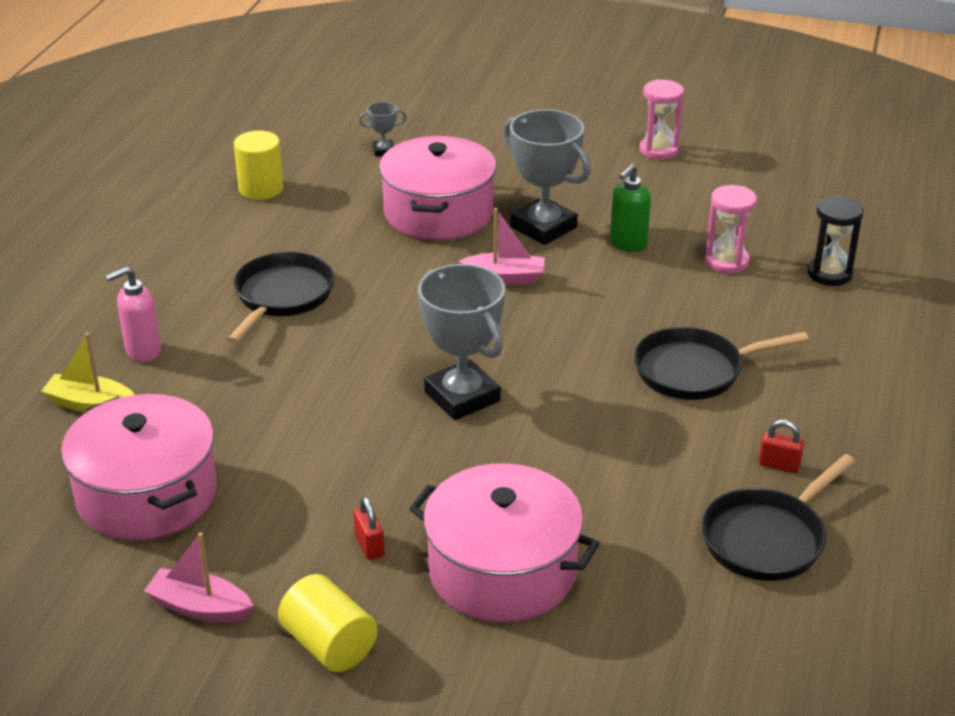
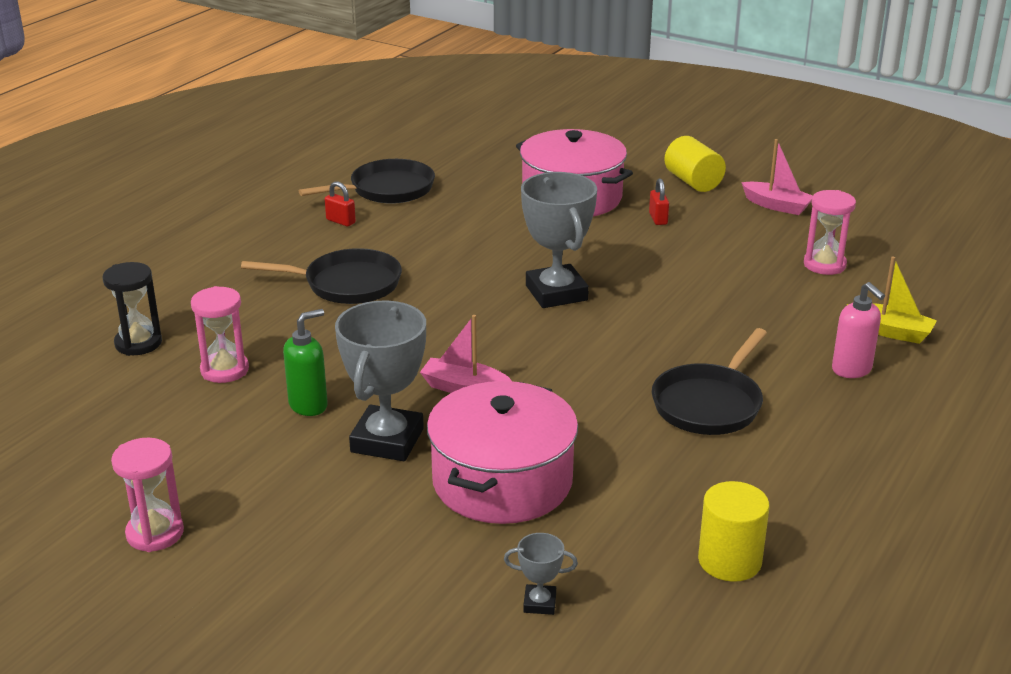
camera: 165 degrees left, 5 degrees down
(142, 351) = (852, 370): pink soap dispenser -> pink soap dispenser turned 75 degrees clockwise
(147, 495) = (824, 265): pink pot -> pink hourglass
(543, 227) = (387, 440): grey trophy -> grey trophy turned 45 degrees clockwise

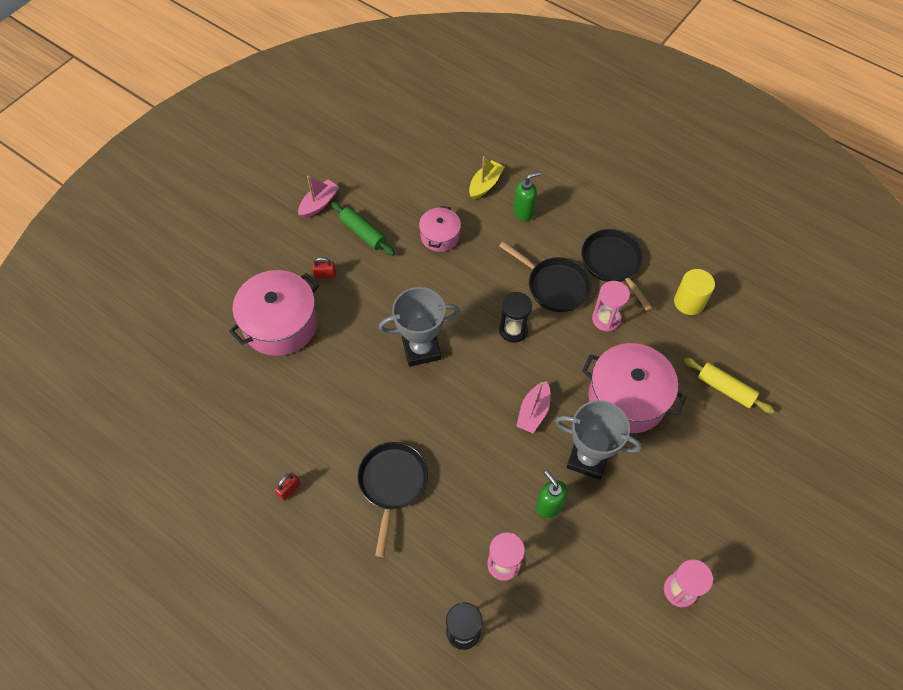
camera: 85 degrees left, 30 degrees up
(386, 190) = (239, 454): black pan -> black pan (613, 263)
(539, 603) = (725, 389): grey trophy -> yellow rolling pin
(609, 367) = (513, 330): none -> black hourglass
(693, 182) = (272, 244): yellow cylinder -> none
(741, 239) = (363, 233): none -> green rolling pin
(764, 297) = (440, 236): none -> pink pot
(824, 265) = (404, 197): pink hourglass -> pink hourglass (606, 319)
(852, 370) = (523, 212): pink soap dispenser -> green soap dispenser

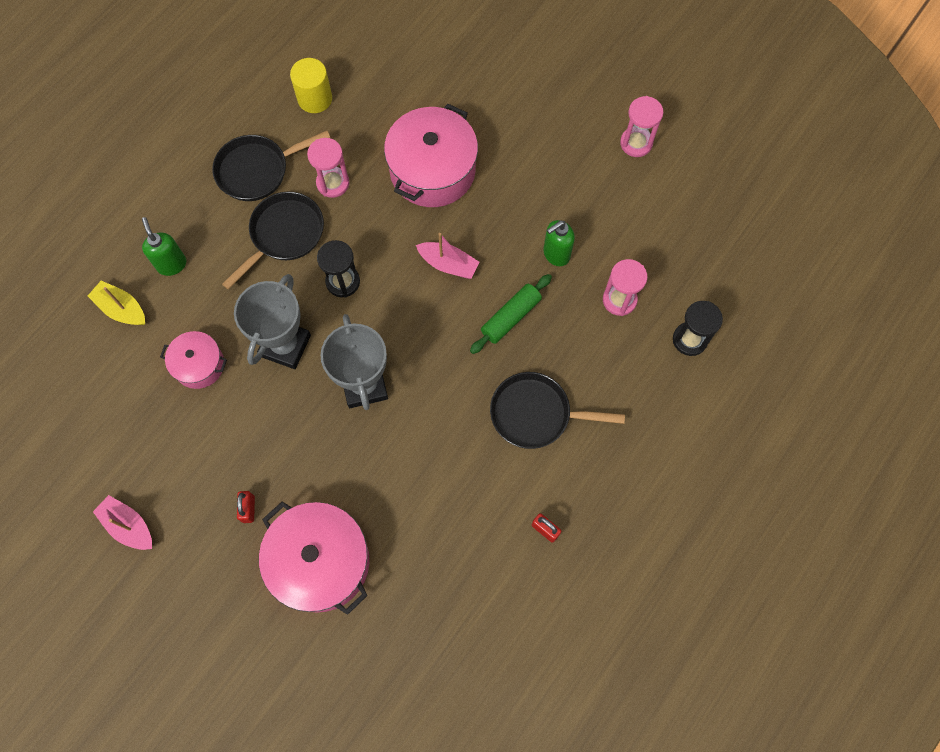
camera: 90 degrees left, 10 degrees up
(363, 233) = (185, 463): green rolling pin -> green rolling pin (510, 317)
(588, 458) = (502, 213): grey trophy -> grey trophy (285, 345)
(725, 389) = (423, 78): yellow rolling pin -> none

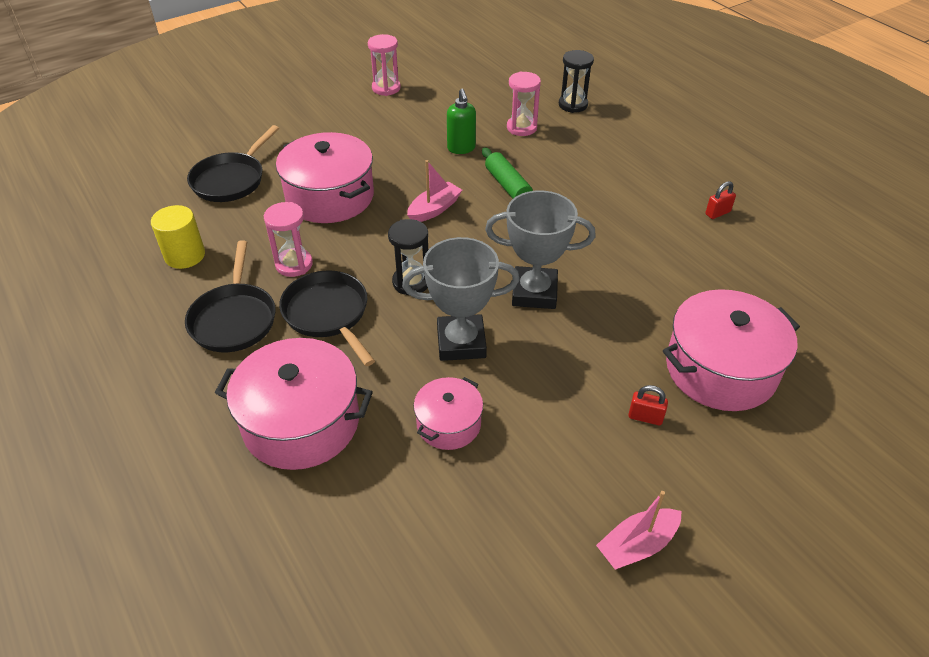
camera: 70 degrees left, 25 degrees down
(122, 309) = (332, 488): yellow boat -> none
(172, 264) = (301, 422): green soap dispenser -> pink pot
(285, 345) = (461, 342): grey trophy -> grey trophy turned 45 degrees counterclockwise
(536, 414) = (607, 193): black pan -> black pan (231, 180)

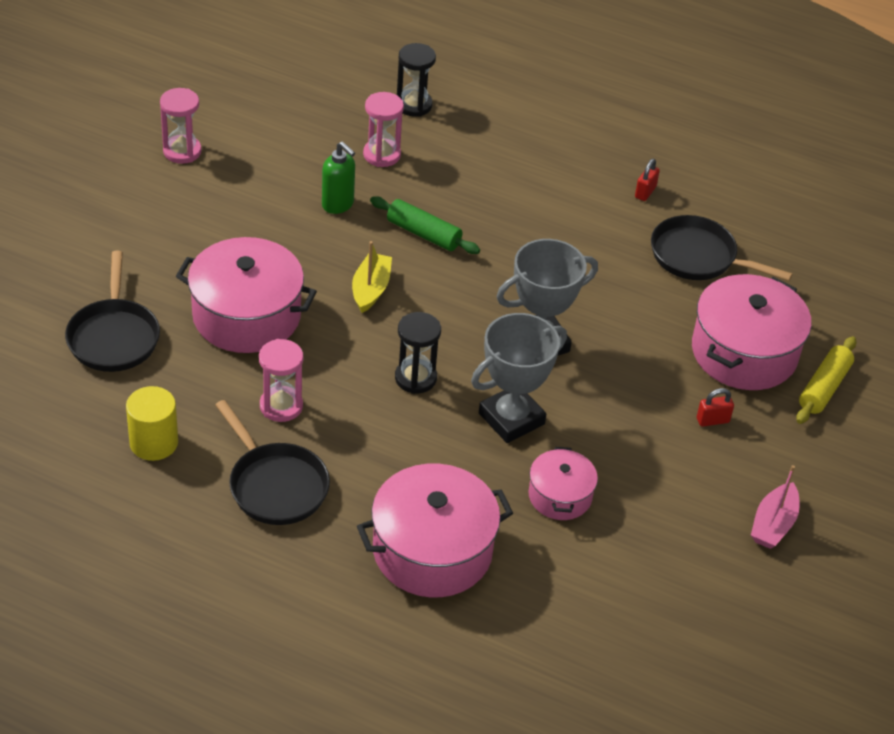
camera: 35 degrees left, 0 degrees up
(328, 314) = (364, 443): black pan -> black pan (698, 257)
(434, 209) = (371, 289): pink boat -> yellow boat
(784, 432) = (824, 387): none -> yellow rolling pin

